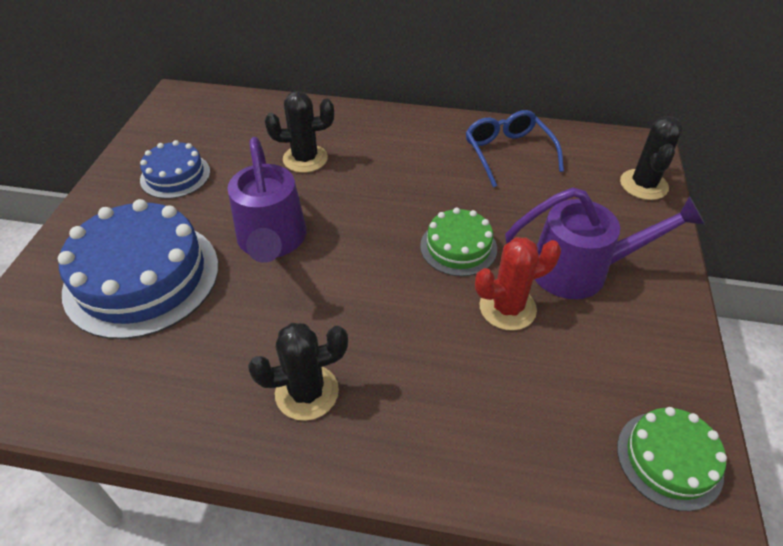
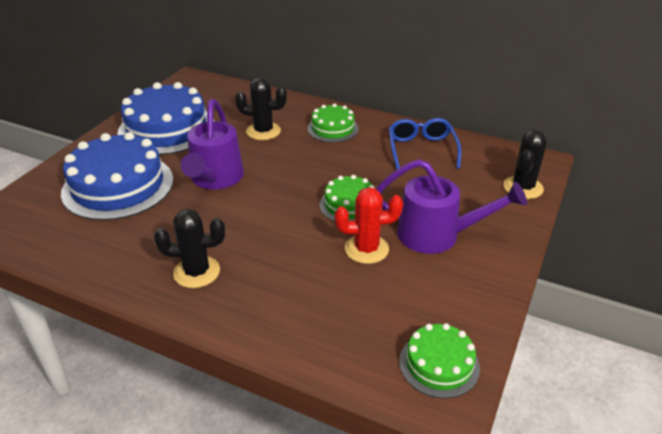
camera: 15 degrees right, 10 degrees down
(175, 175) = (167, 128): blue cake -> blue cake, size x1.87
(390, 141) = (332, 128): none -> green cake

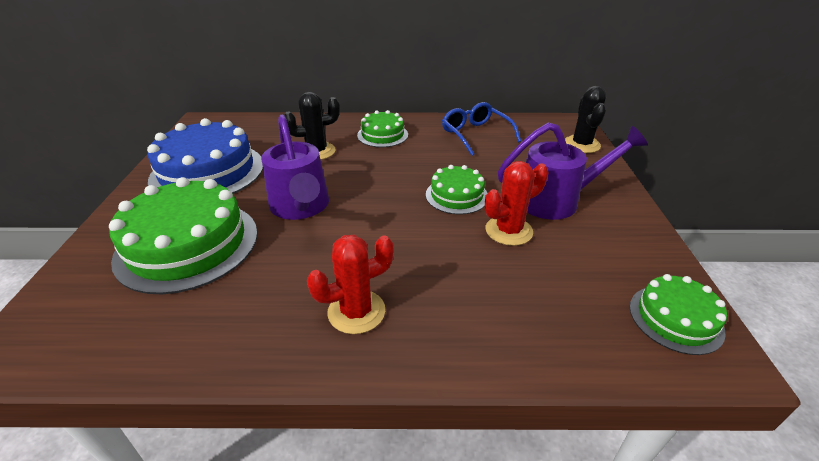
camera: 25 degrees left, 0 degrees up
(118, 186) = (187, 244): blue cake -> green cake
(196, 272) = (356, 311): black cactus -> red cactus

